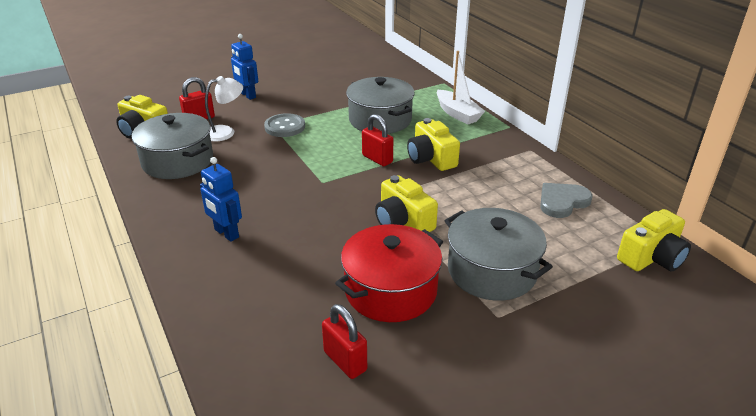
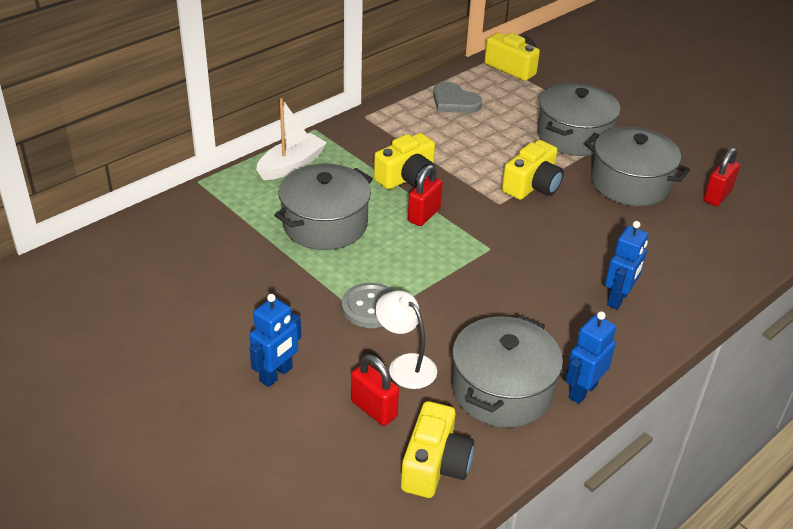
camera: 105 degrees left, 5 degrees up
(150, 192) = (582, 391): none -> blue robot
(390, 290) = (630, 183): red pot -> grey pot

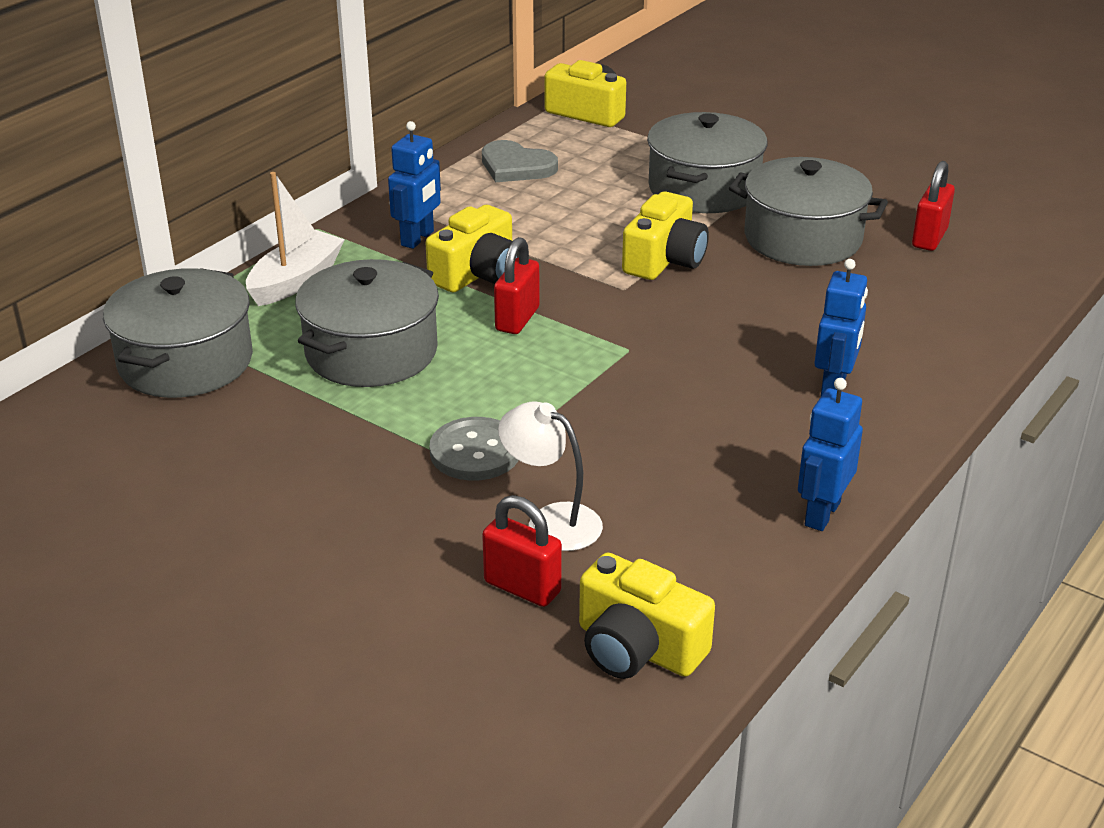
camera: 10 degrees left, 5 degrees down
(276, 375) = (358, 565): blue robot -> blue robot (418, 238)
(435, 465) = (637, 648): yellow camera -> yellow camera turned 120 degrees clockwise
(502, 390) = (704, 531): grey pot -> grey pot (186, 362)

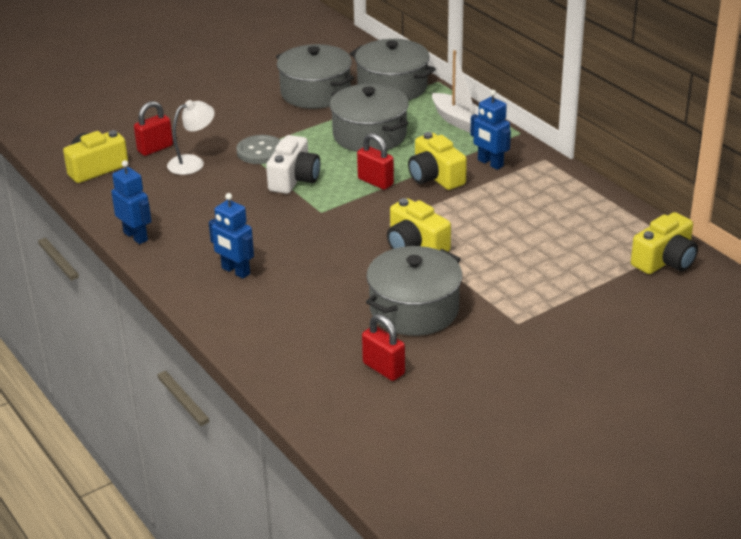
camera: 110 degrees right, 0 degrees up
(516, 166) = (579, 213): grey heart -> none
(549, 394) = (294, 179): none -> white camera
(704, 189) = (510, 285): grey pot -> grey pot (315, 93)

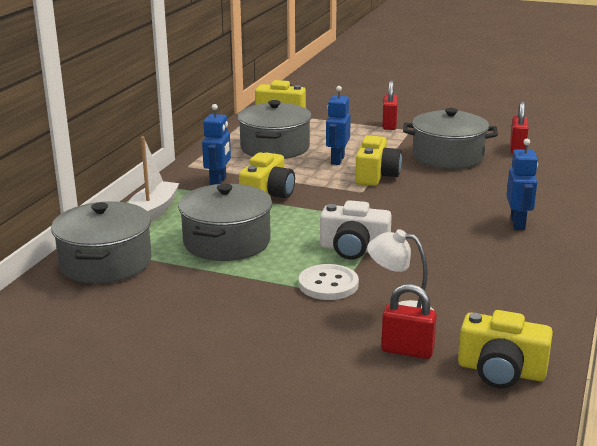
camera: 125 degrees left, 10 degrees down
(136, 236) = (557, 285): blue robot -> blue robot (337, 160)
(260, 151) = (328, 284): grey button -> white button
(294, 179) = (353, 249): white camera -> white camera turned 150 degrees counterclockwise
(315, 93) = (161, 301): grey pot -> grey pot (275, 148)
(375, 182) = (308, 214): red padlock -> red padlock (389, 125)

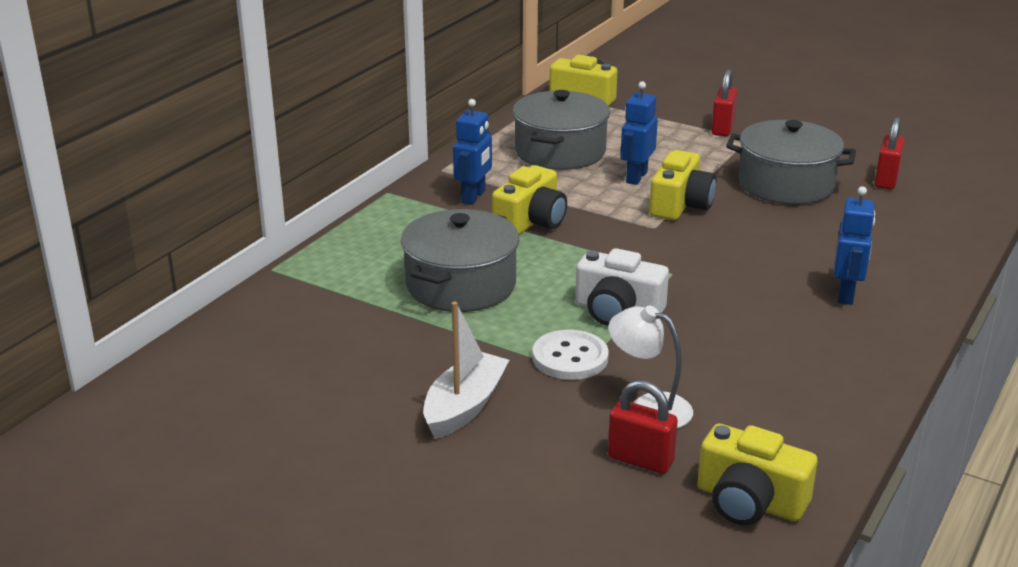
camera: 10 degrees right, 5 degrees up
(105, 263) = (307, 299): grey pot -> none
(153, 212) = (381, 233): white boat -> white boat (464, 406)

